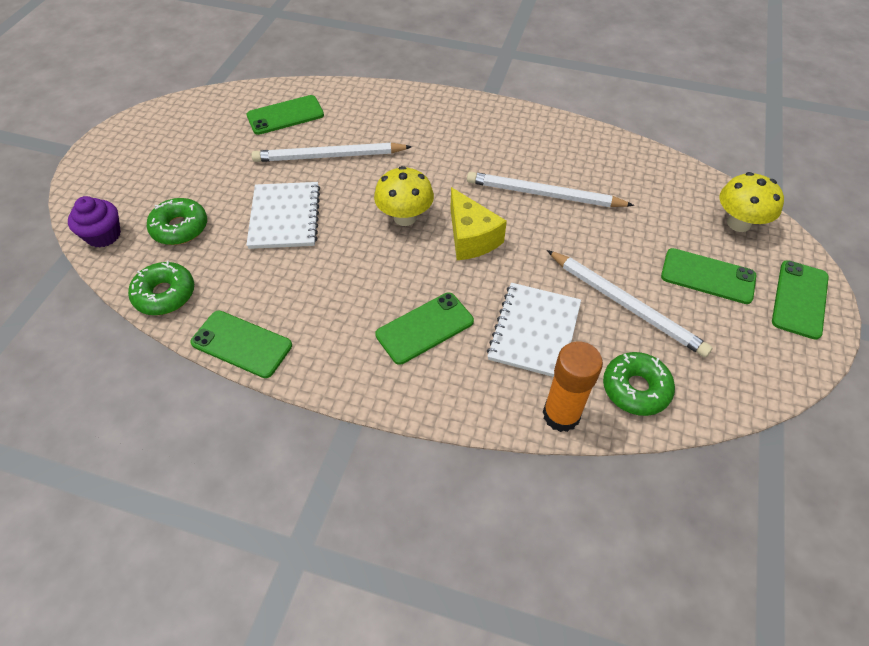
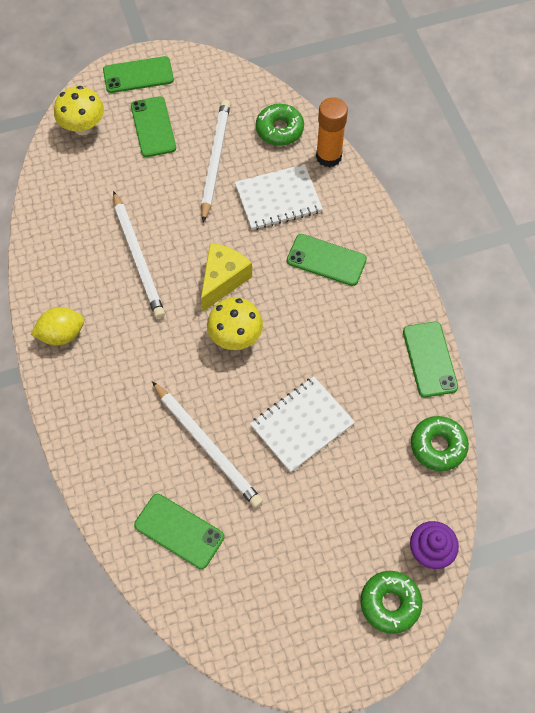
camera: 125 degrees left, 10 degrees up
(180, 228) = (375, 496): green donut -> green donut (390, 603)
(503, 122) = (62, 334): none -> yellow lemon

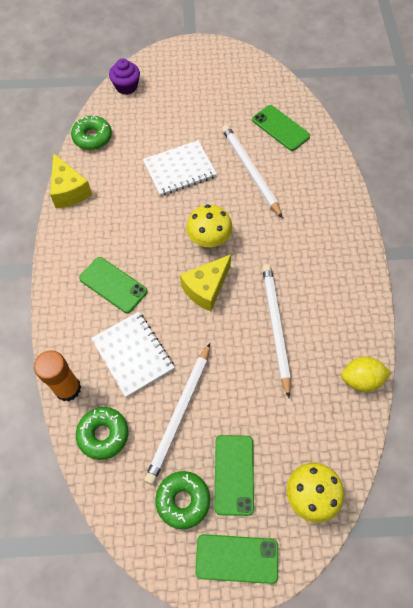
camera: 165 degrees left, 0 degrees up
(62, 334) = (349, 274): yellow lemon -> yellow lemon (361, 379)
(278, 199) = (133, 354): white notebook -> white notebook turned 60 degrees clockwise
(390, 603) = (162, 69): green donut -> green donut (183, 500)
(429, 359) = (69, 191): green phone -> yellow cheese

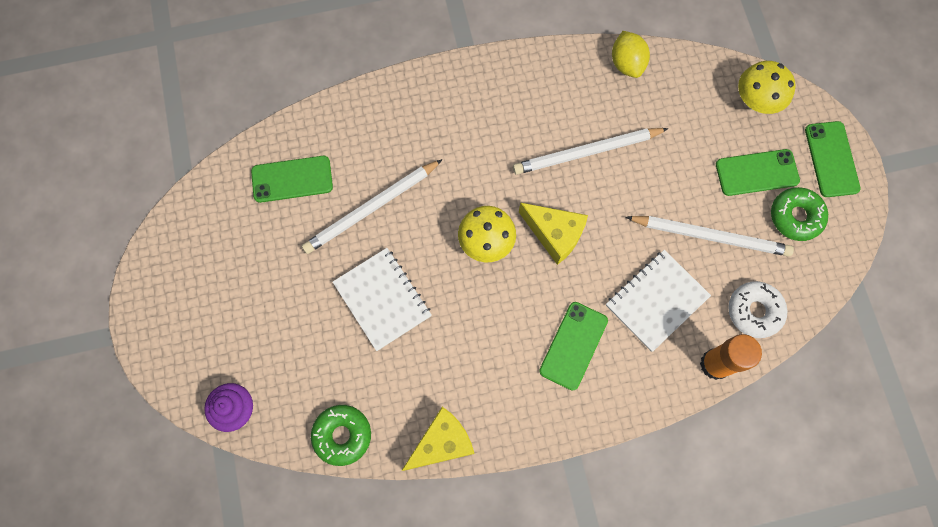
camera: 100 degrees left, 10 degrees up
(103, 434) = (754, 311): green donut -> white donut
(280, 128) = (292, 179): green phone -> green phone turned 45 degrees clockwise

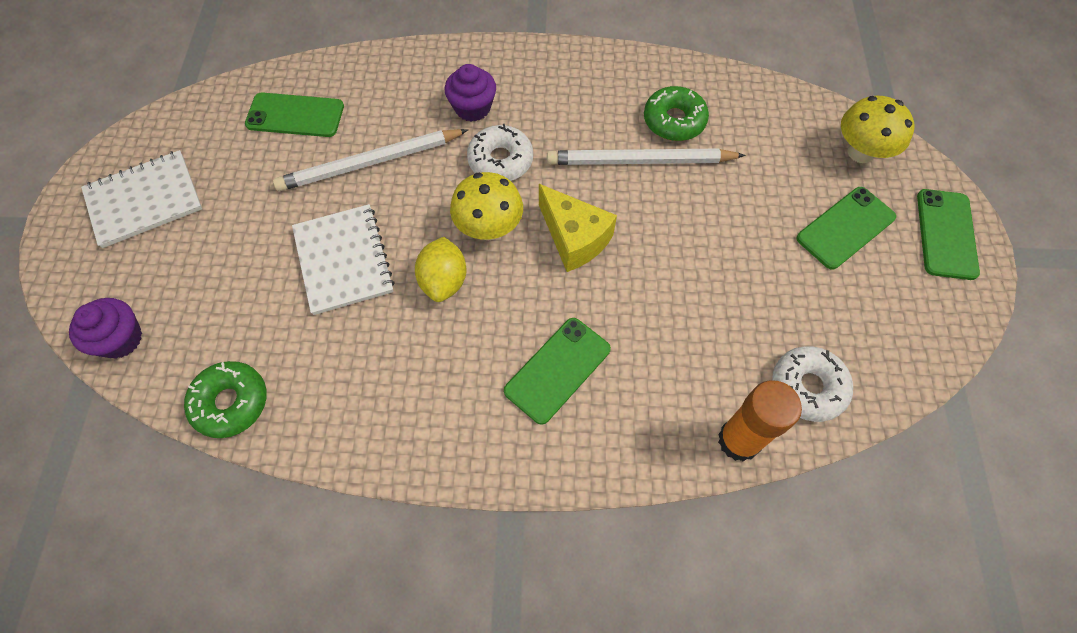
camera: 15 degrees right, 10 degrees down
(437, 135) = (472, 108): none -> purple cupcake
(442, 443) = (350, 445): yellow cheese -> none
(476, 179) = (500, 160): none -> white donut
(627, 63) = (713, 83): yellow lemon -> yellow lemon (444, 281)
(656, 301) = (680, 343): white notebook -> white notebook (144, 200)
(710, 236) = (769, 285): white pencil -> none
(757, 173) = (845, 228): green phone -> green phone turned 45 degrees counterclockwise
(795, 216) = (886, 288): green donut -> green donut (674, 121)

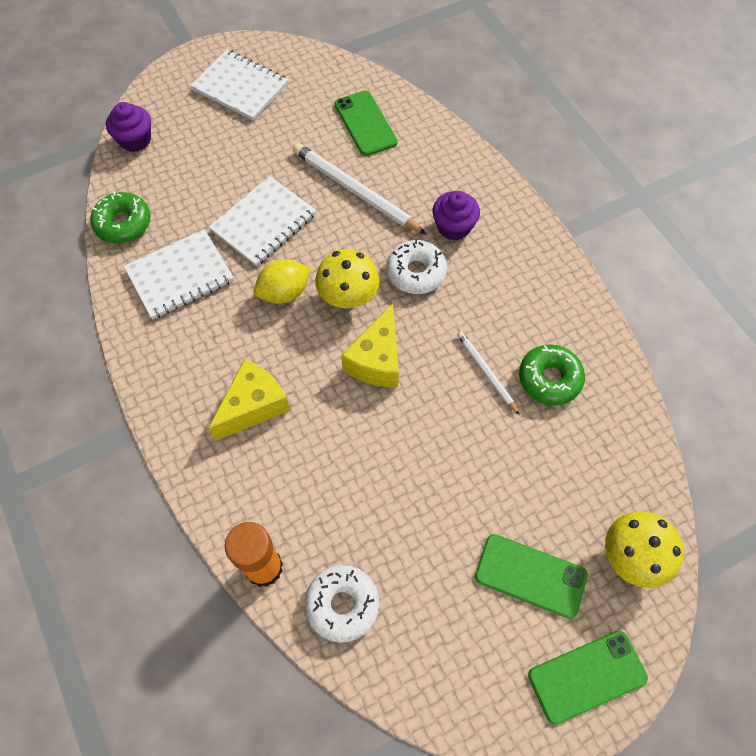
camera: 60 degrees right, 0 degrees up
(349, 372) = (180, 275): none -> white notebook
(558, 370) = (253, 406): green phone -> yellow cheese
(640, 161) = (486, 372): white pencil -> white pencil, size x0.55

